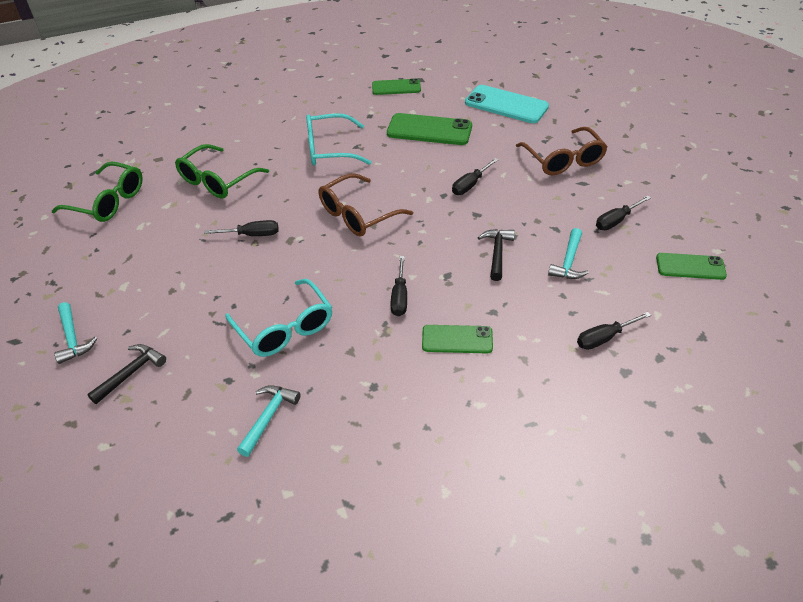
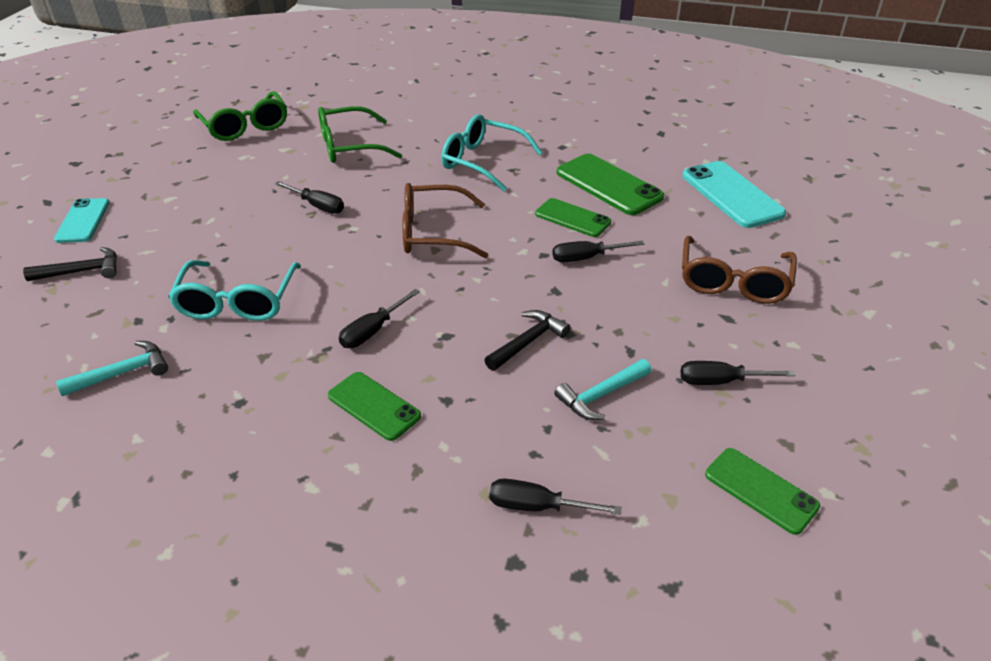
camera: 35 degrees right, 5 degrees down
(72, 338) = (83, 221): turquoise hammer -> turquoise phone
(396, 87) = (624, 131): green phone -> green phone (572, 218)

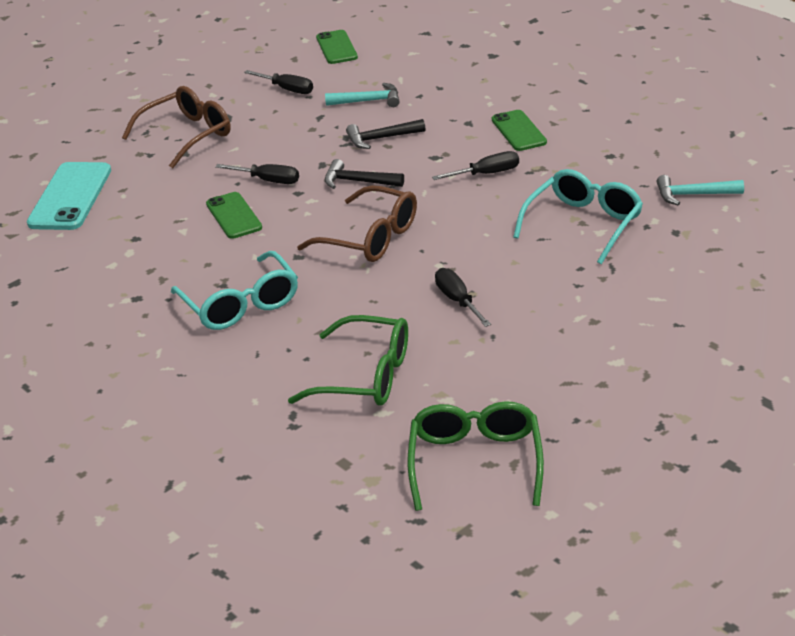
camera: 145 degrees left, 5 degrees down
(82, 271) = (724, 294): black hammer -> black hammer (358, 182)
(83, 221) = (722, 358): turquoise phone -> none
(538, 506) = (460, 69): black screwdriver -> none
(608, 185) = (157, 238): green phone -> none

